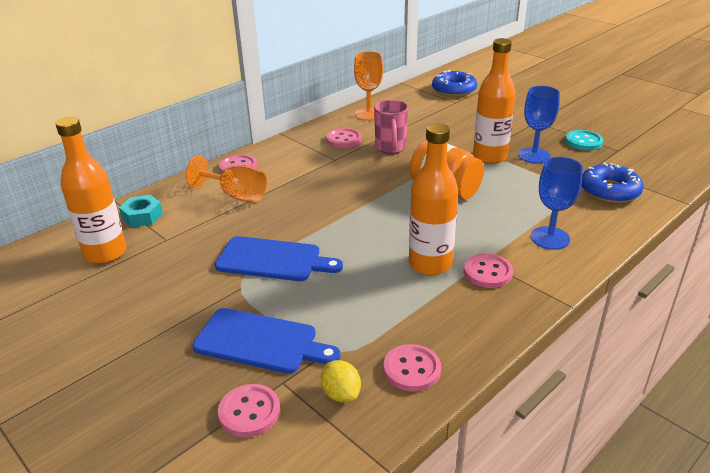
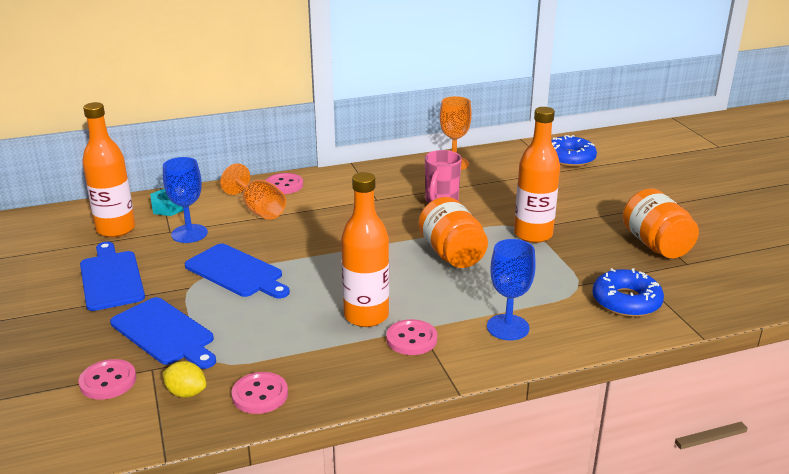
camera: 25 degrees right, 5 degrees down
(149, 304) = (111, 278): none -> blue cutting board
(341, 394) = (186, 393): yellow lemon -> yellow lemon turned 60 degrees counterclockwise
(344, 140) = (404, 183): pink button -> none
(534, 155) = (582, 245): blue goblet -> blue goblet (189, 233)
(583, 142) = (656, 245): turquoise button -> orange jar

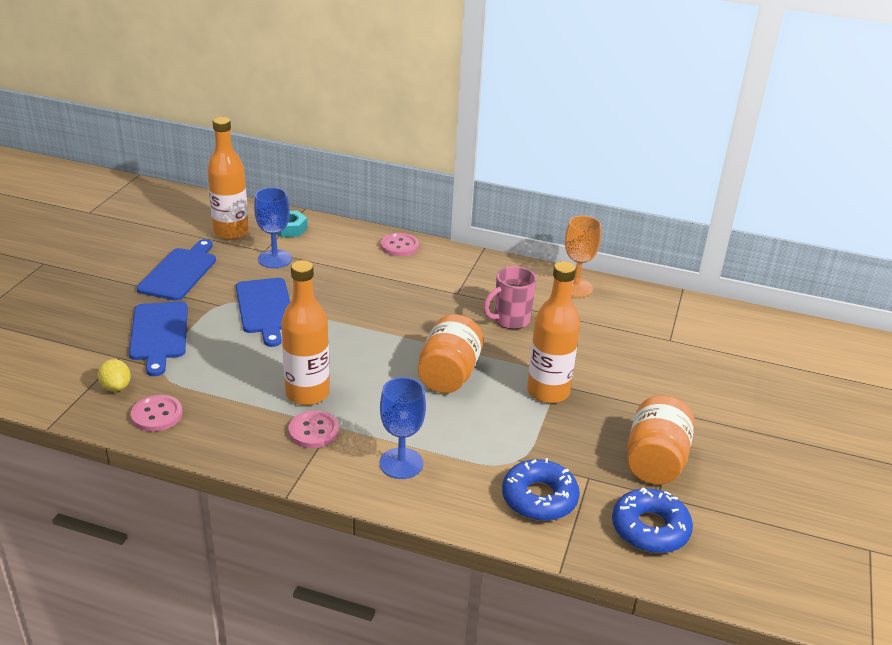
camera: 35 degrees right, 5 degrees up
(108, 381) = (84, 352): pink button -> none
(259, 209) = (351, 260): orange goblet -> none
(569, 158) = (703, 331): blue donut -> blue donut (650, 529)

